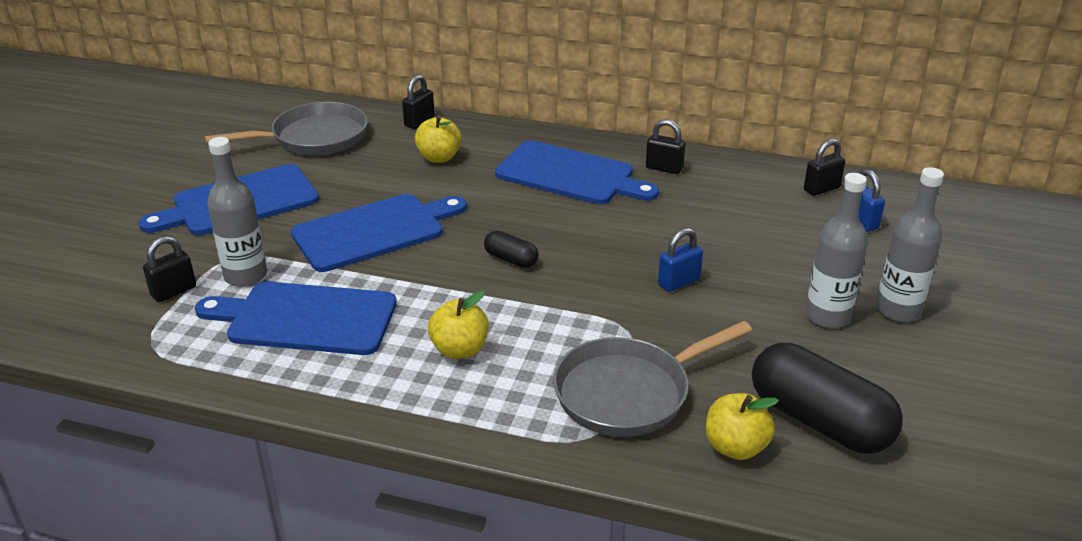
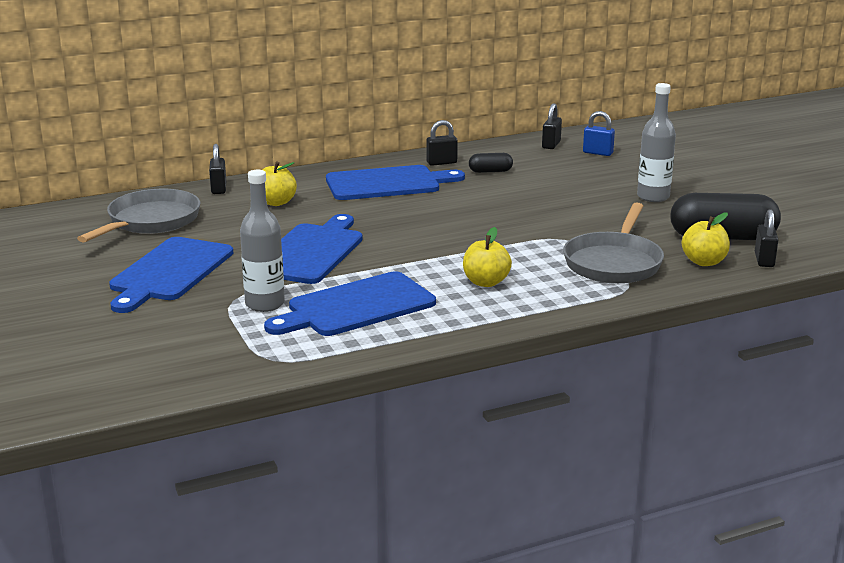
camera: 40 degrees left, 10 degrees down
(173, 291) = (226, 330): black padlock -> black padlock (764, 260)
(511, 259) = (433, 234): black capsule -> black capsule (490, 171)
(678, 282) = (551, 210): blue padlock -> none
(898, 310) = (681, 183): grey bottle -> none

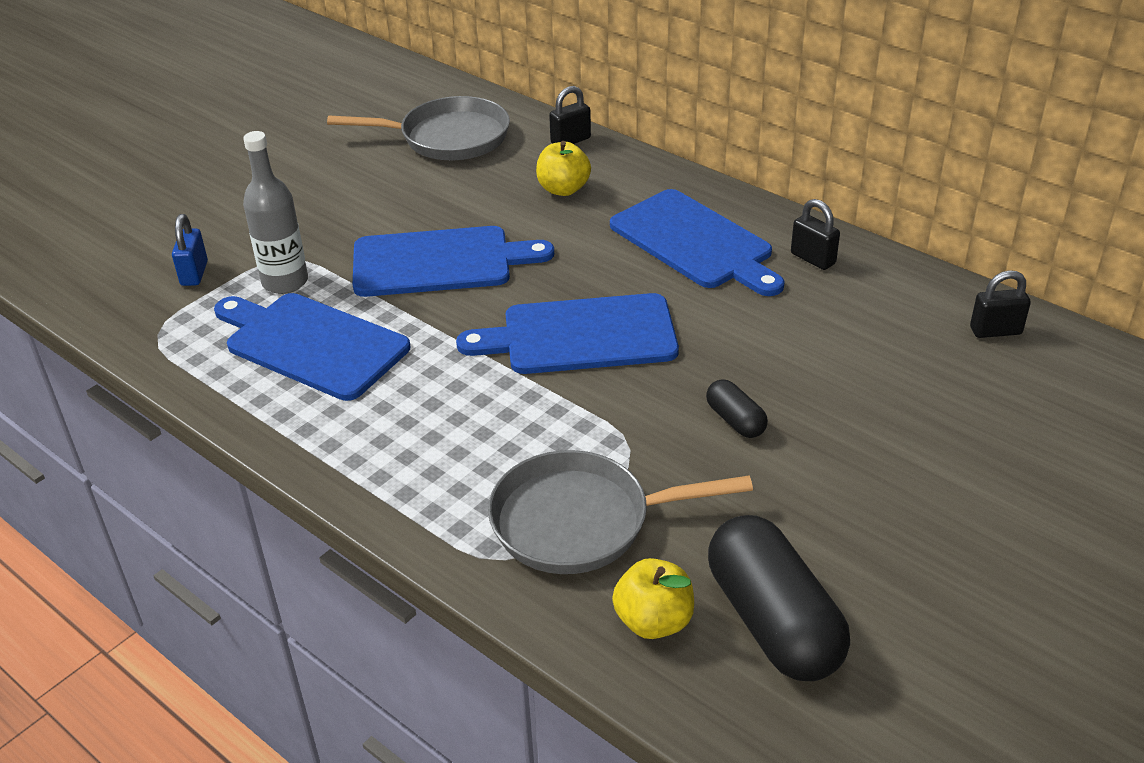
camera: 65 degrees right, 15 degrees up
(170, 272) = (329, 197): blue cutting board -> blue cutting board (581, 336)
(486, 282) = (438, 420): yellow apple -> none
(490, 171) = (823, 308): black capsule -> black capsule (735, 420)
(597, 153) = (1014, 387): blue padlock -> blue padlock (194, 273)
(653, 197) = (879, 497): grey bottle -> none
(764, 260) = (713, 697): black padlock -> none

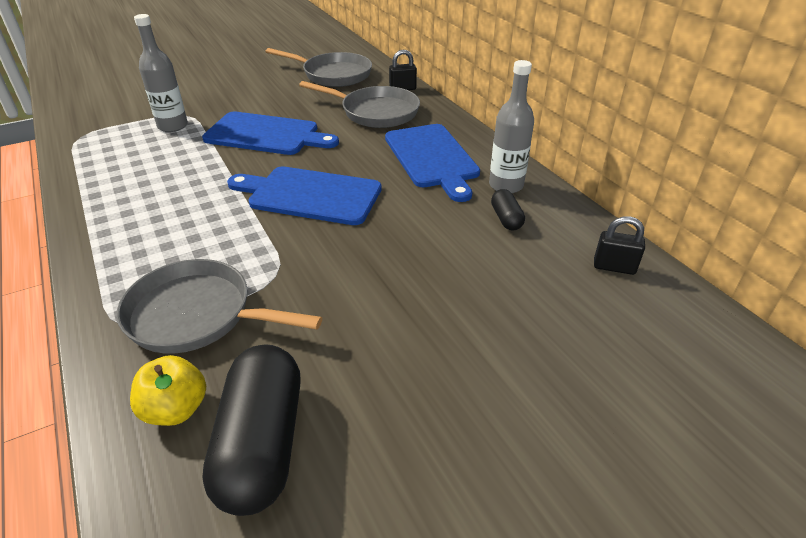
camera: 20 degrees right, 0 degrees up
(194, 273) = (132, 112): blue padlock -> none
(311, 344) = (151, 161): blue cutting board -> none
(563, 189) = (375, 112): yellow apple -> grey pan
(735, 420) = (364, 277): black capsule -> black capsule (506, 219)
(813, 259) = (506, 185): black padlock -> grey bottle

